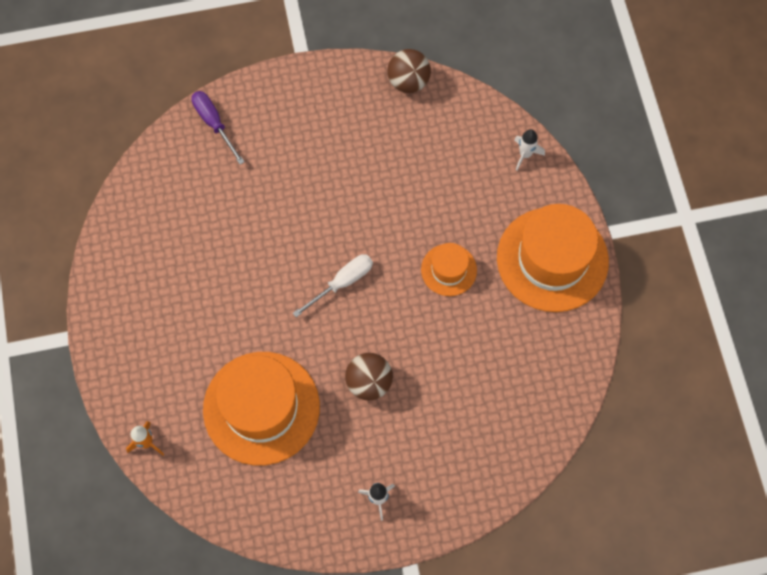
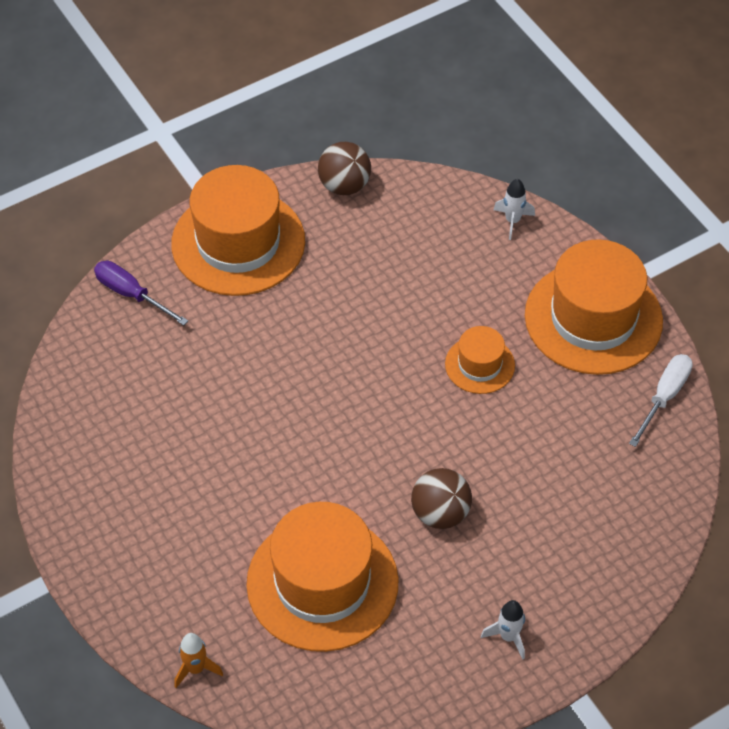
camera: 20 degrees left, 15 degrees down
(309, 105) = (238, 242): none -> orange hat
(342, 283) = (360, 416): white screwdriver -> white screwdriver (664, 397)

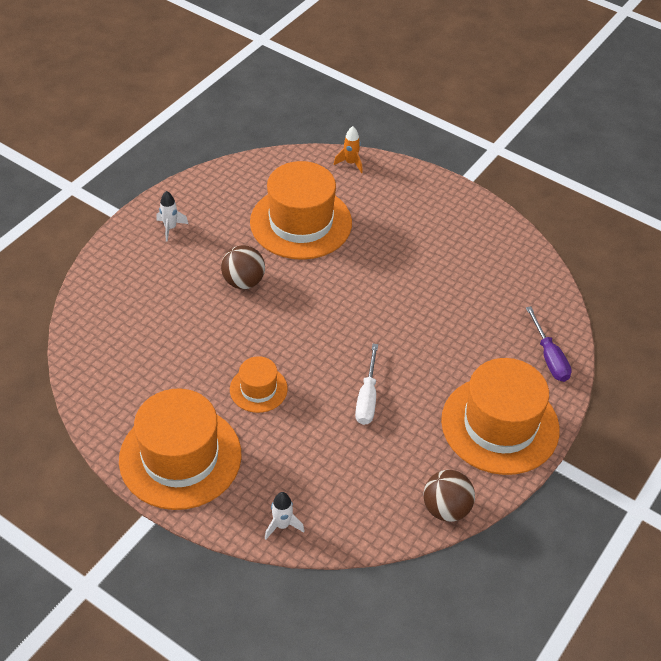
camera: 155 degrees right, 5 degrees down
(131, 294) = (549, 357): purple screwdriver -> purple screwdriver turned 60 degrees clockwise
(664, 397) = (104, 410): white screwdriver -> white screwdriver (367, 398)

